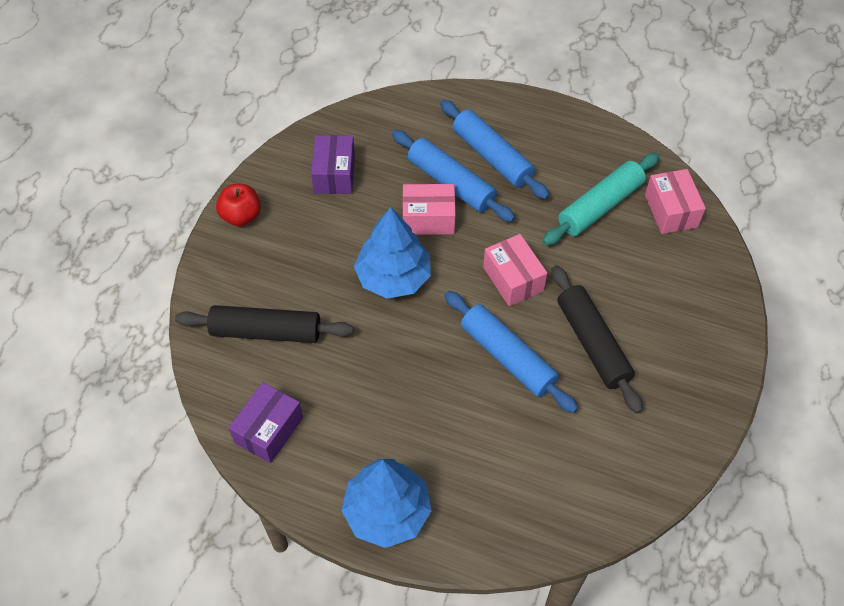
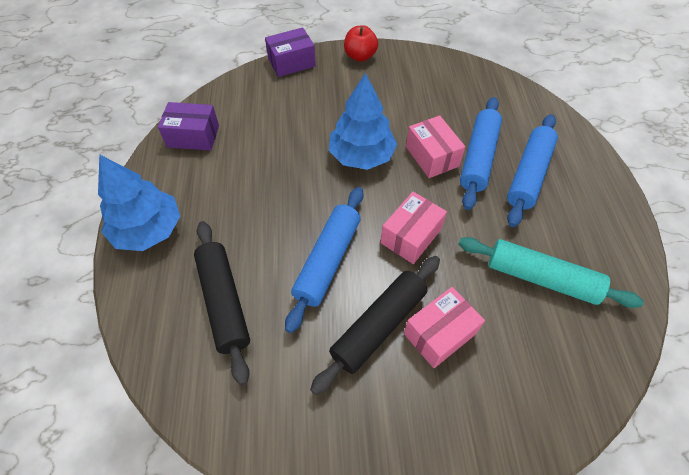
camera: 65 degrees right, 0 degrees up
(266, 331) = (273, 104): black rolling pin -> black rolling pin (224, 302)
(334, 174) = (432, 87): purple box -> purple box (291, 62)
(671, 211) = (587, 347): pink box -> pink box (439, 334)

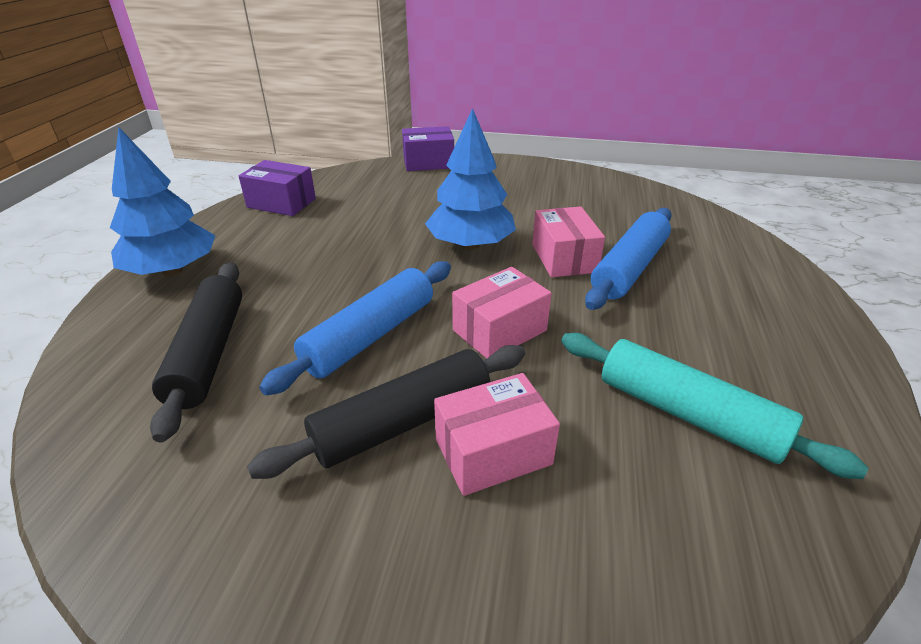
camera: 15 degrees right, 20 degrees down
(360, 56) = (511, 166): red apple -> none
(528, 175) = (699, 295): blue rolling pin -> none

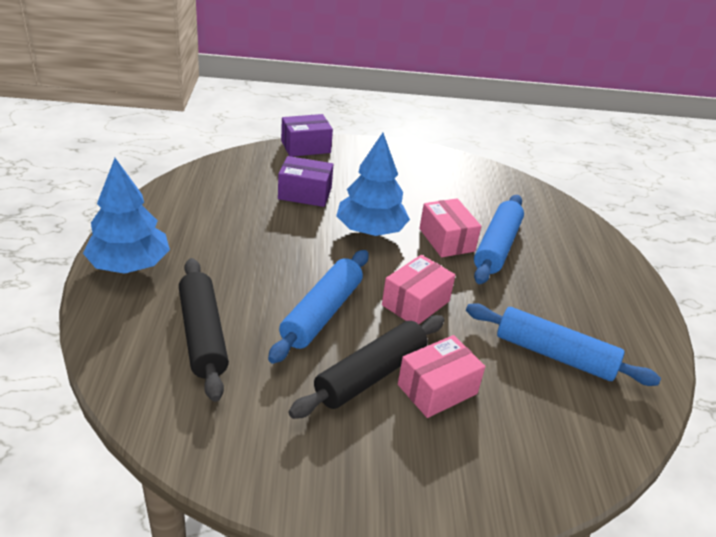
camera: 15 degrees left, 0 degrees up
(281, 203) = (191, 194): purple box -> purple box (305, 193)
(688, 414) = (554, 355): turquoise rolling pin -> blue rolling pin

